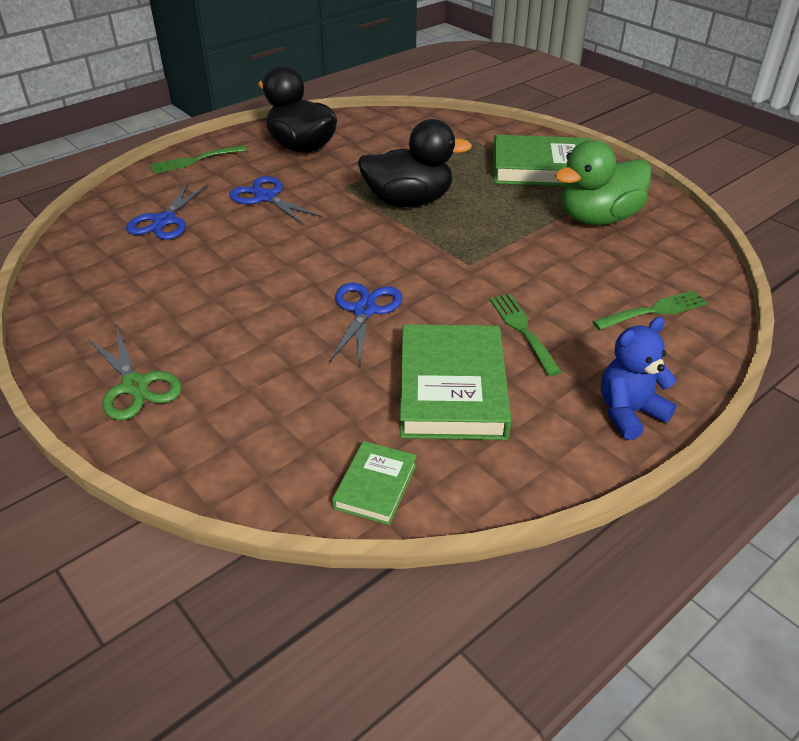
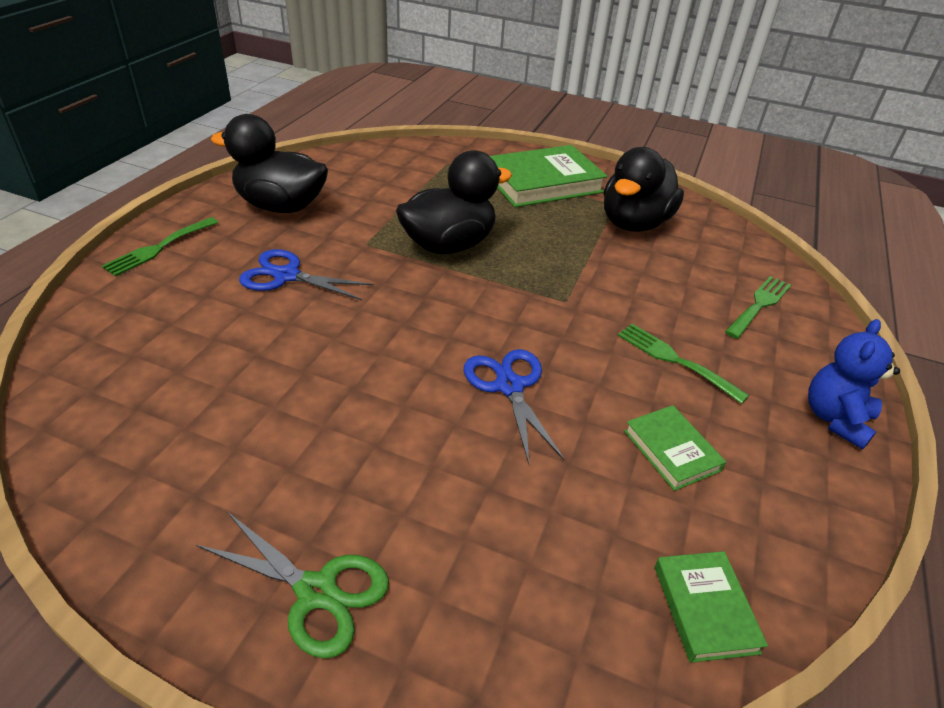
camera: 30 degrees left, 0 degrees up
(164, 221) = (178, 337): blue scissors -> none
(452, 388) = (671, 450): green book -> green book, size x0.51
(598, 218) = (634, 223): green duck -> black duck

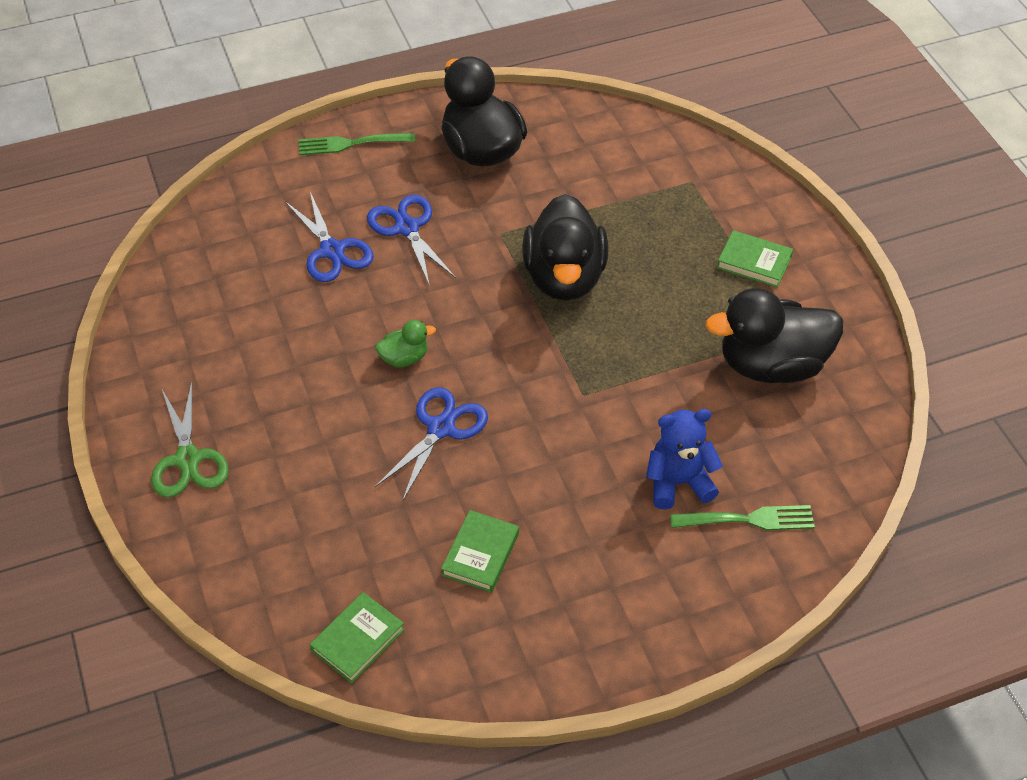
camera: 50 degrees right, 10 degrees up
(239, 323) = (332, 251): none -> blue scissors
(409, 358) = (404, 358): none -> green duck
(449, 245) = (564, 278): black duck -> black duck turned 75 degrees clockwise
(543, 182) = (754, 262): green book -> green book, size x0.51
(674, 360) = (590, 503): green fork -> none
(835, 419) = (638, 637): blue teddy bear -> blue teddy bear (678, 482)

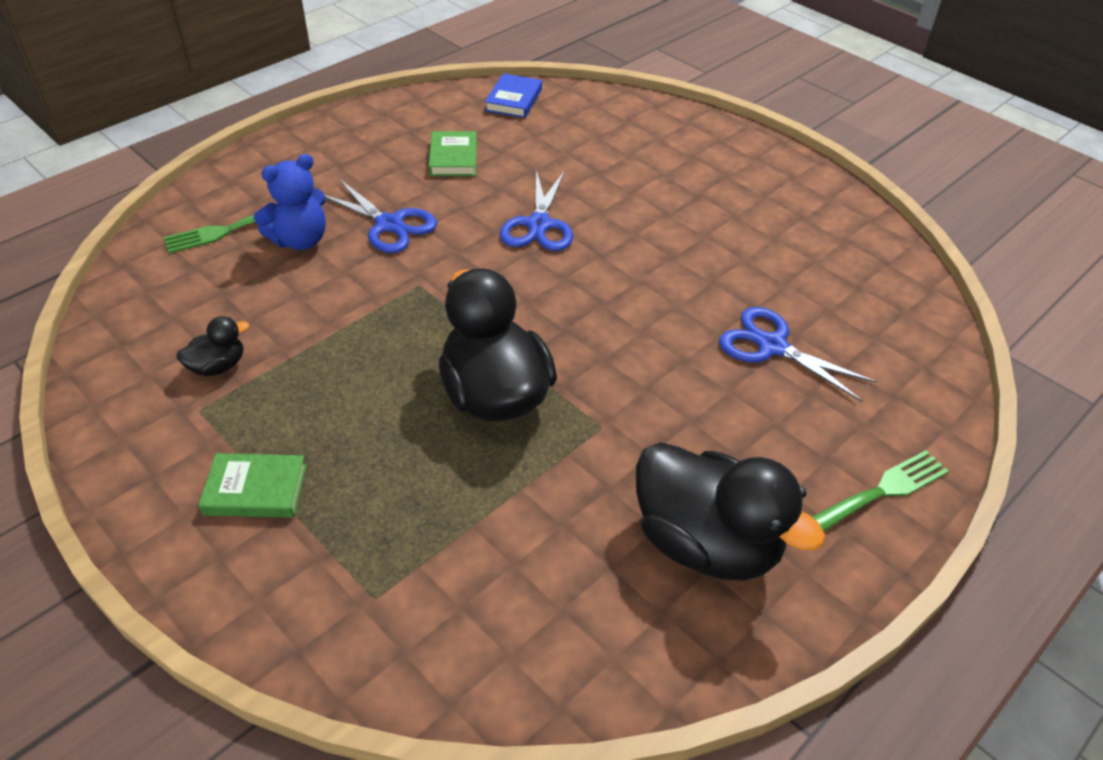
camera: 155 degrees right, 5 degrees down
(188, 459) = (726, 156): green scissors -> none
(357, 640) = (514, 100): green book -> blue book
(404, 358) = (613, 268): green duck -> none
(407, 228) = (714, 397): blue scissors -> blue scissors (389, 224)
(771, 365) = (218, 366): black duck -> black duck, size x0.45

